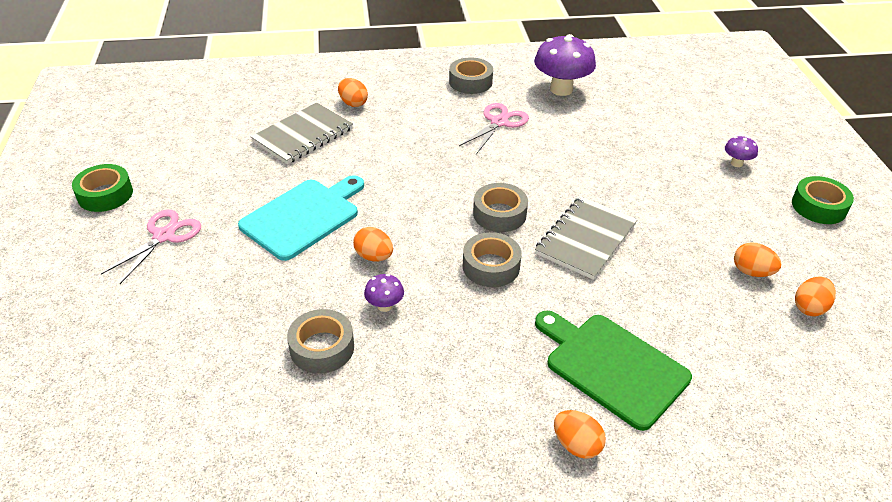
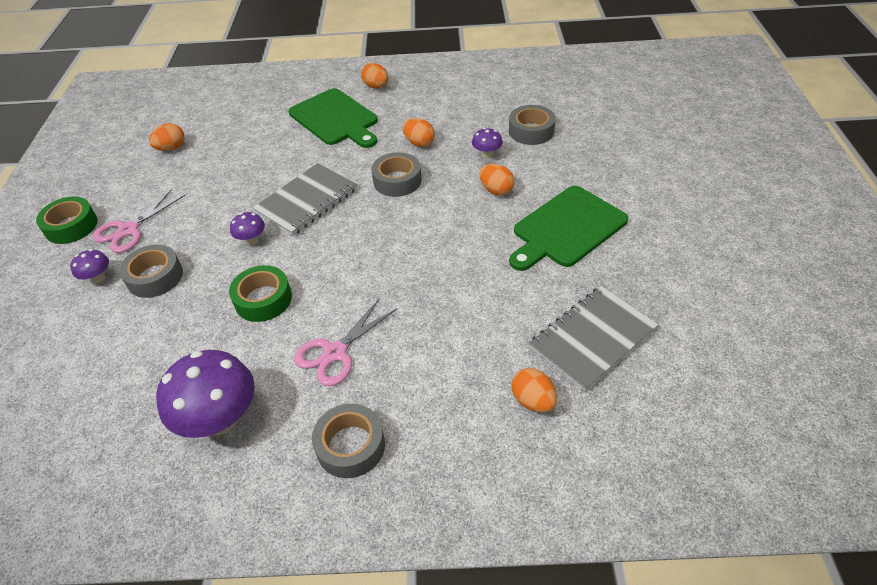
camera: 170 degrees left, 5 degrees up
(105, 194) = (788, 259): green tape -> green tape (263, 299)
(164, 236) = (695, 213): pink scissors -> pink scissors (129, 230)
(303, 216) = (567, 229): turquoise cutting board -> green cutting board
(499, 214) = (375, 226): grey tape -> grey tape (155, 277)
(619, 198) = (252, 240): none -> purple mushroom
(752, 272) = (189, 172): orange egg -> orange egg (419, 143)

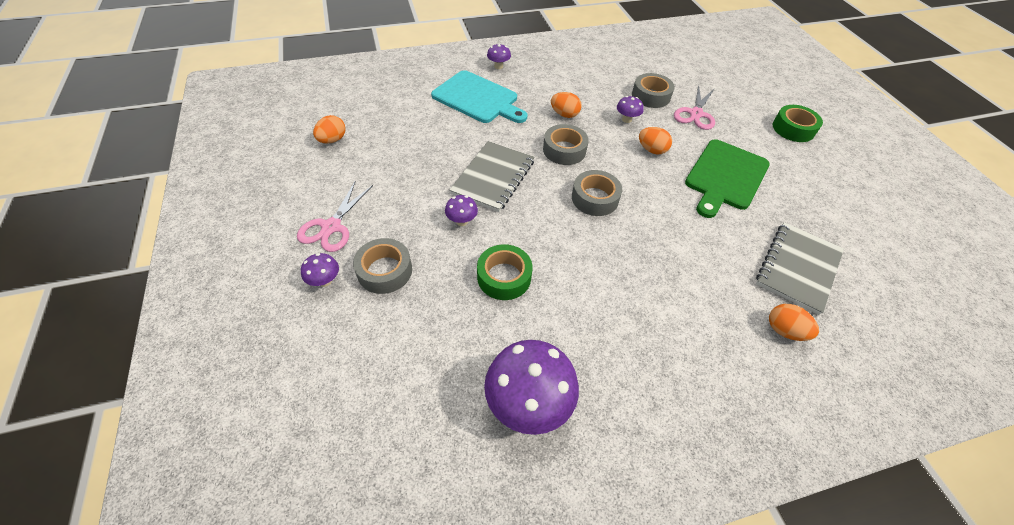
camera: 20 degrees left, 5 degrees up
(71, 226) = (266, 230): green tape -> green tape (793, 129)
(335, 353) = (598, 317): pink scissors -> pink scissors (696, 114)
(336, 119) = (478, 98): green cutting board -> turquoise cutting board
(350, 446) = (660, 403): grey tape -> grey tape (595, 198)
(376, 86) = (498, 66): orange egg -> purple mushroom

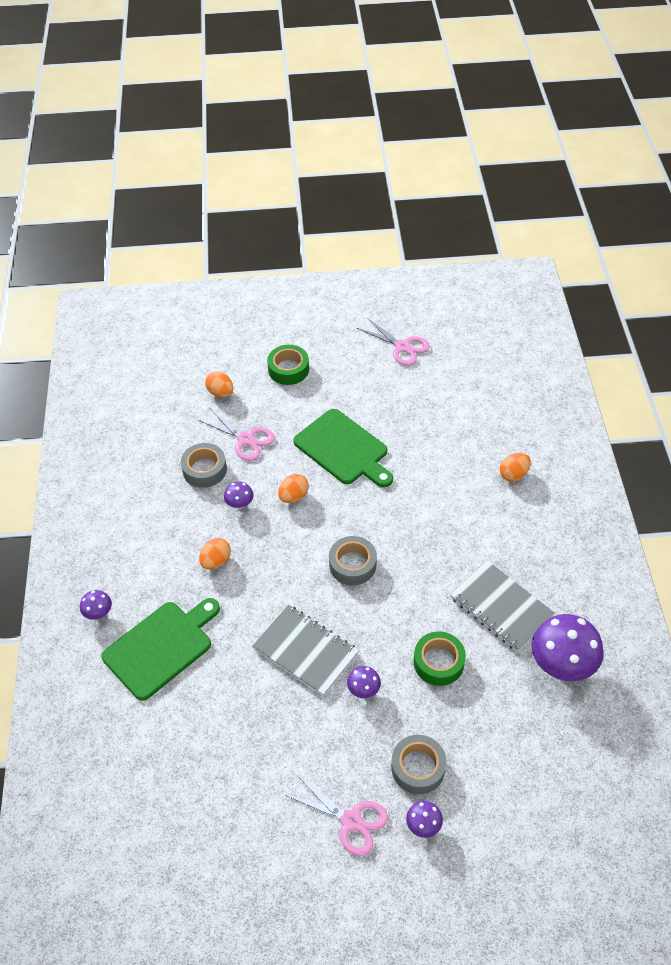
camera: 75 degrees left, 0 degrees up
(332, 140) = (202, 823): orange egg -> orange egg (220, 392)
(478, 98) = (161, 647): turquoise cutting board -> green cutting board
(564, 150) = (276, 575): grey tape -> none
(798, 268) = (456, 440): grey notebook -> grey notebook (501, 607)
(893, 207) = (402, 347): none -> pink scissors

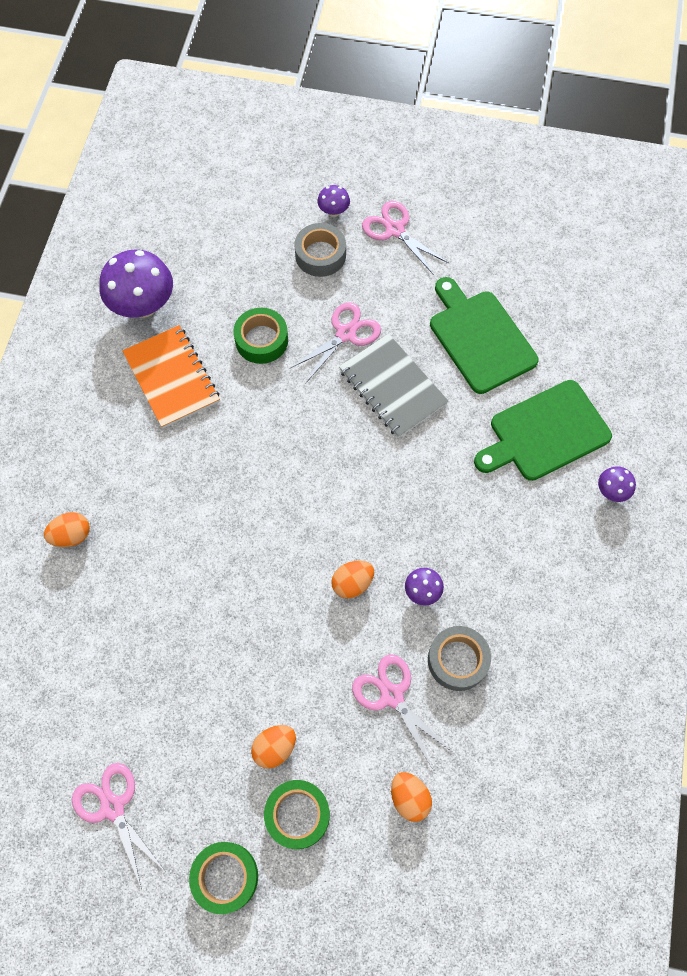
camera: 165 degrees left, 15 degrees up
(216, 561) = (467, 519): orange egg -> orange egg (274, 748)
(321, 334) = (225, 877): none -> green tape
(344, 449) = (266, 639): green cutting board -> green cutting board (479, 338)
(352, 564) = (311, 470): grey tape -> none
(363, 690) = (346, 334): purple mushroom -> pink scissors
(501, 607) = (172, 378): grey notebook -> orange notebook

